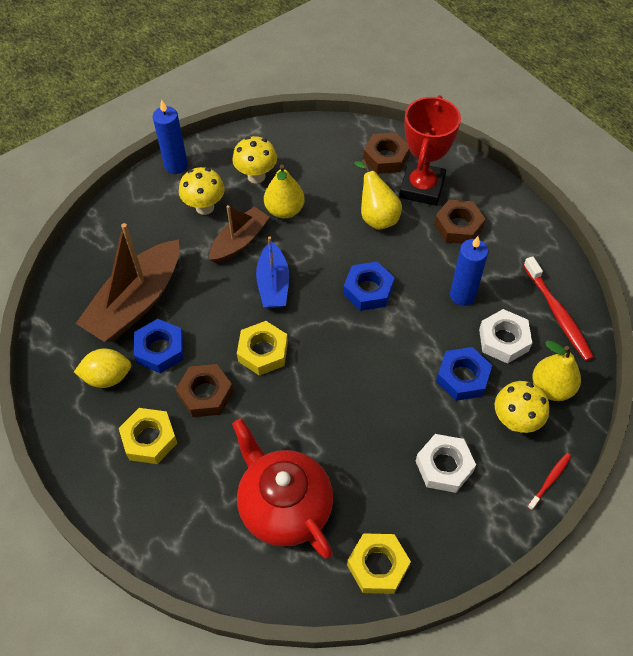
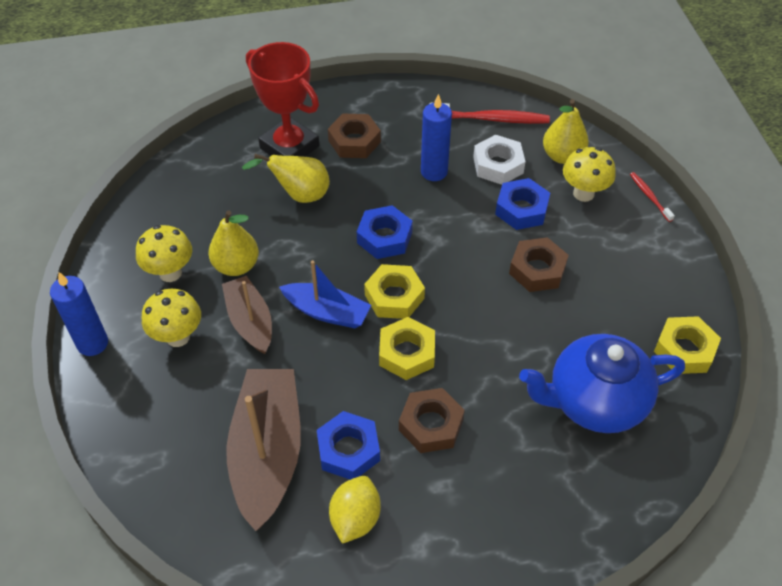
camera: 65 degrees left, 5 degrees down
(136, 302) = (267, 453): brown boat -> brown boat turned 150 degrees counterclockwise
(149, 439) = (460, 500): yellow nut -> yellow nut (394, 297)
(284, 506) = (594, 401): red teapot -> blue teapot
(386, 157) = (231, 158): brown nut -> brown nut (537, 270)
(444, 466) = (605, 260): white nut -> none

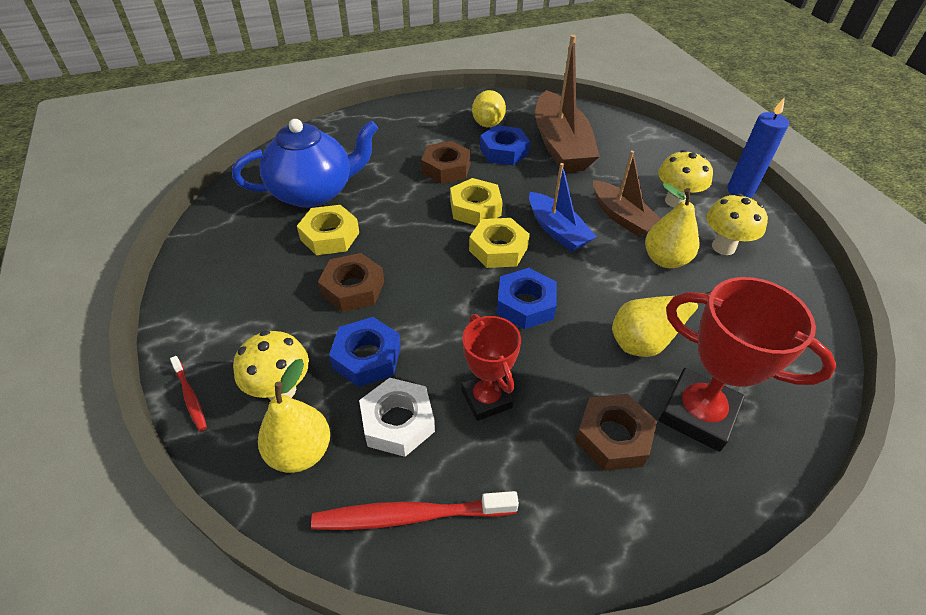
camera: 170 degrees right, 5 degrees down
(327, 312) = (557, 230): blue boat -> blue boat turned 135 degrees counterclockwise
(434, 172) = (486, 399): blue candle -> red trophy
(684, 350) = (220, 233): yellow nut -> yellow nut (330, 236)

